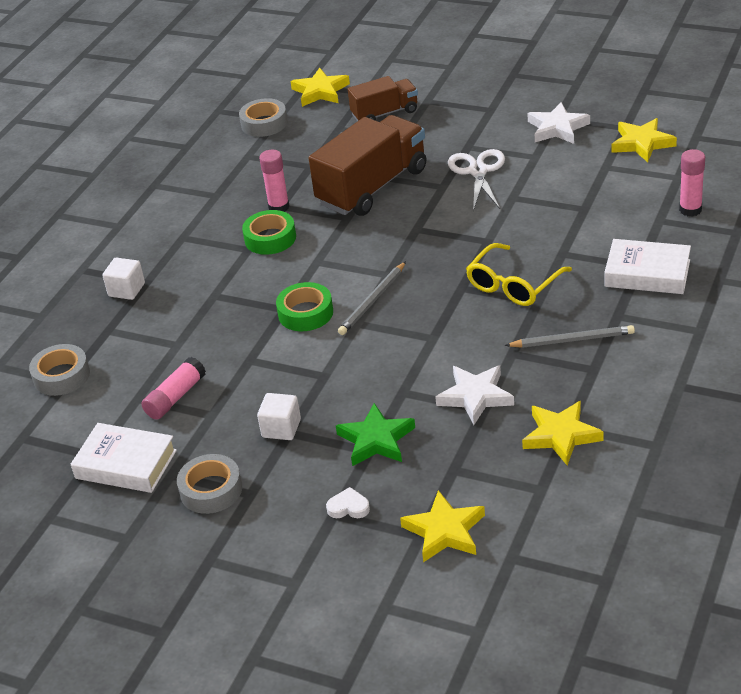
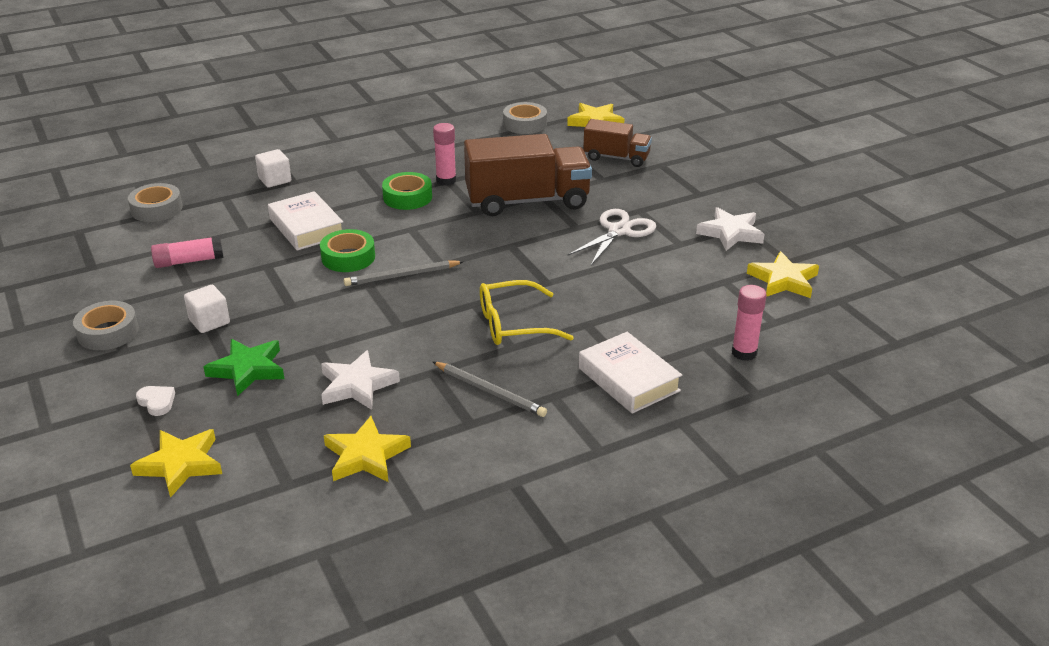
camera: 35 degrees right, 5 degrees down
(126, 464) = (96, 284): white book -> white book (306, 227)

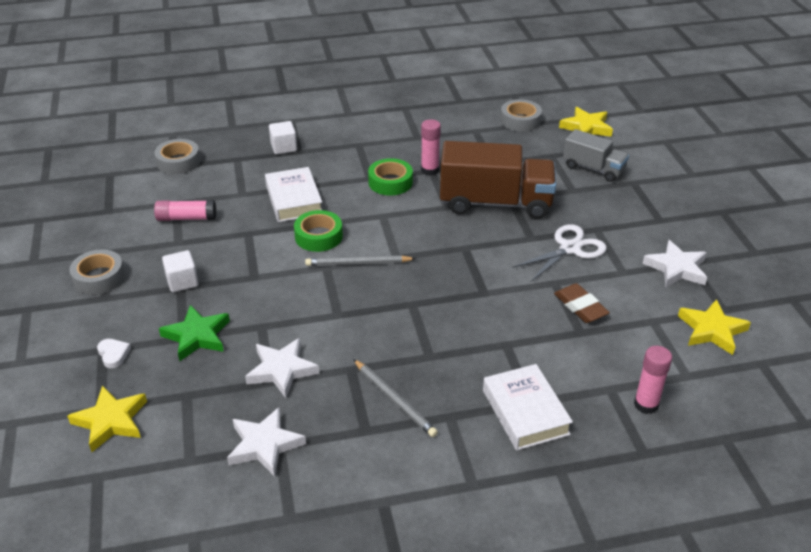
camera: 15 degrees right, 5 degrees up
(366, 455) = (264, 445): yellow star -> white star
(513, 324) = (439, 332): yellow glasses -> none
(616, 158) = (593, 169): brown truck -> grey truck
(649, 280) = (580, 307): none -> brown eraser

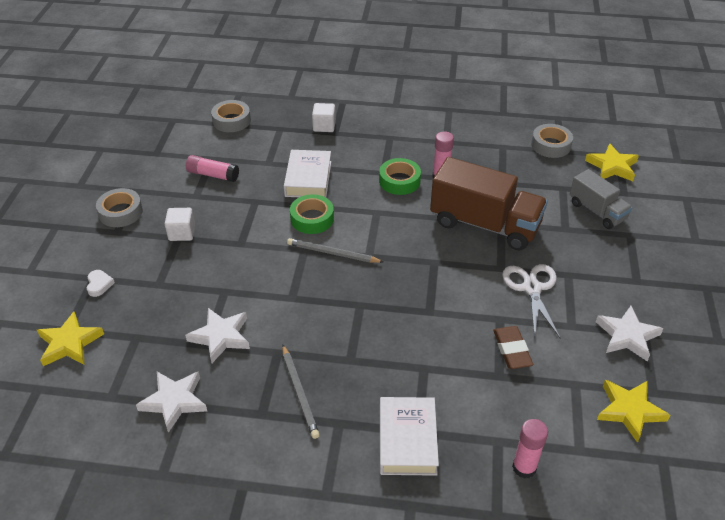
camera: 20 degrees right, 5 degrees up
(197, 336) = (169, 286): green star -> none
(570, 248) = (532, 288): white scissors -> white scissors turned 75 degrees counterclockwise

